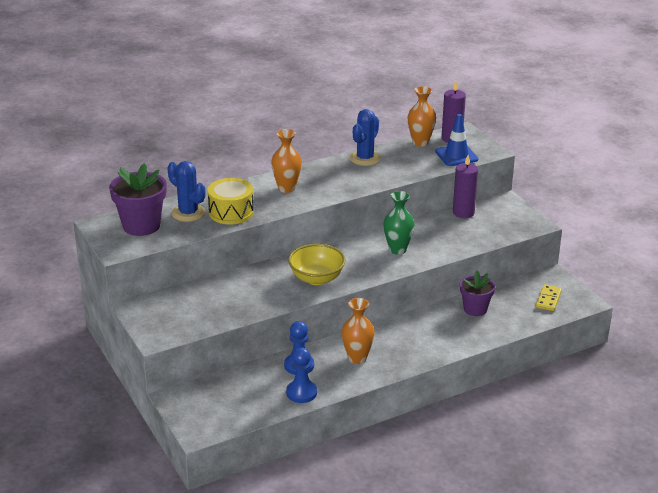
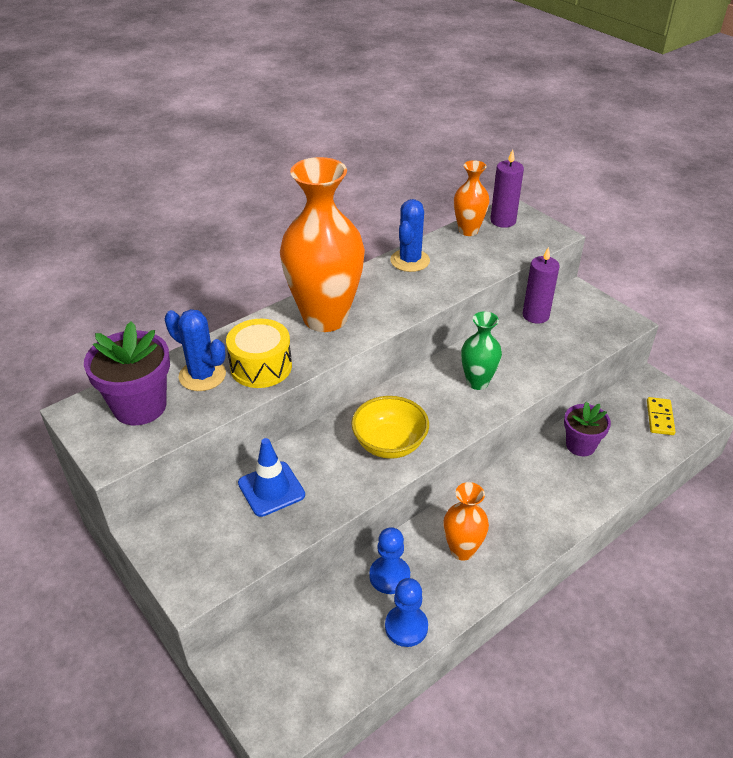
camera: 10 degrees left, 10 degrees up
(286, 188) = (325, 318): orange vase -> orange vase, size x1.99
(456, 155) = (518, 244): blue traffic cone -> blue traffic cone (271, 489)

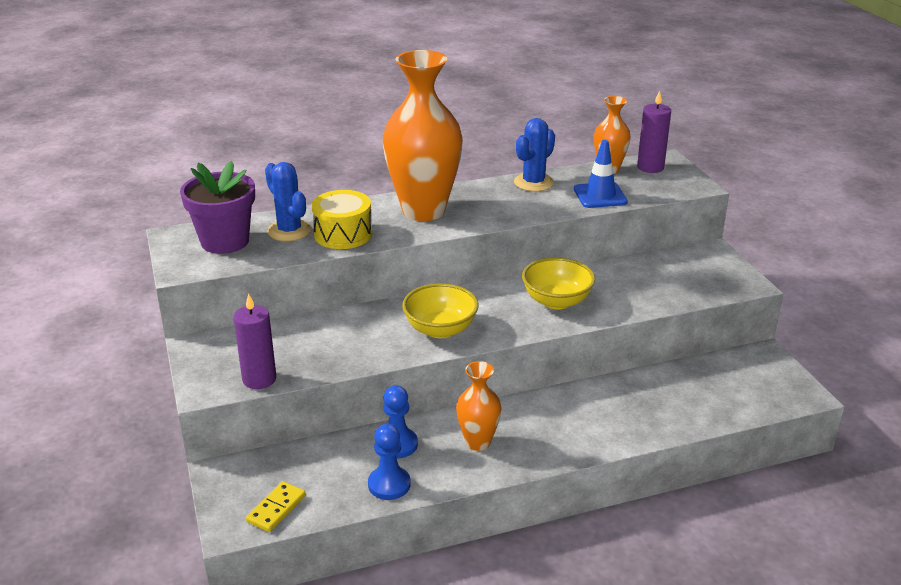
camera: 20 degrees right, 10 degrees down
(271, 489) = (314, 338): blue traffic cone -> blue traffic cone (600, 196)
(477, 382) = (556, 301): green vase -> yellow bowl
(535, 315) = (653, 261): purple candle -> purple candle (259, 379)
(580, 445) = (652, 390): purple flower pot -> none
(659, 417) = (755, 386): yellow domino -> yellow domino (276, 509)

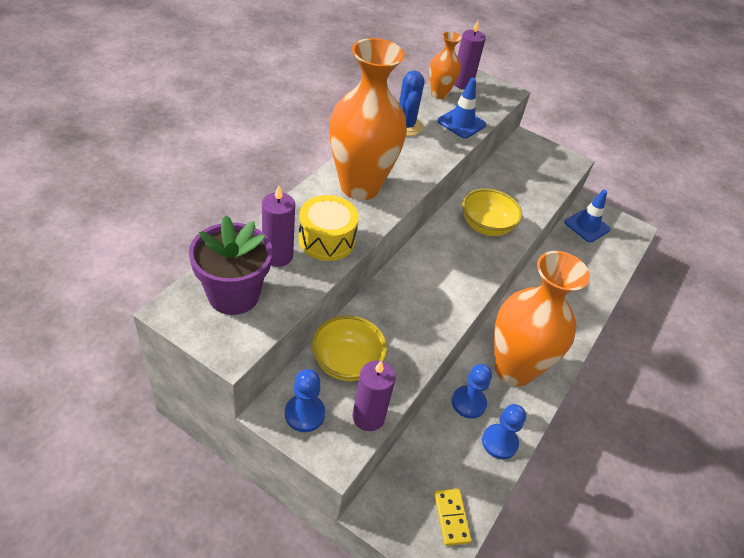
camera: 45 degrees left, 15 degrees up
(214, 356) = (304, 414): none -> blue pawn
(289, 231) = (277, 256): blue cactus -> purple candle
(440, 329) = (442, 291): yellow bowl -> yellow bowl (347, 363)
(478, 442) = (514, 369): orange vase -> orange vase, size x1.99
(736, 369) = (587, 226): none -> blue traffic cone

